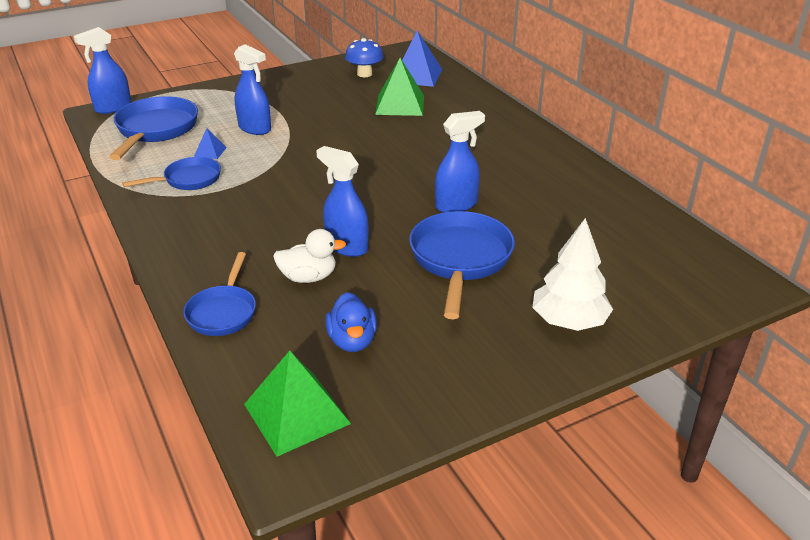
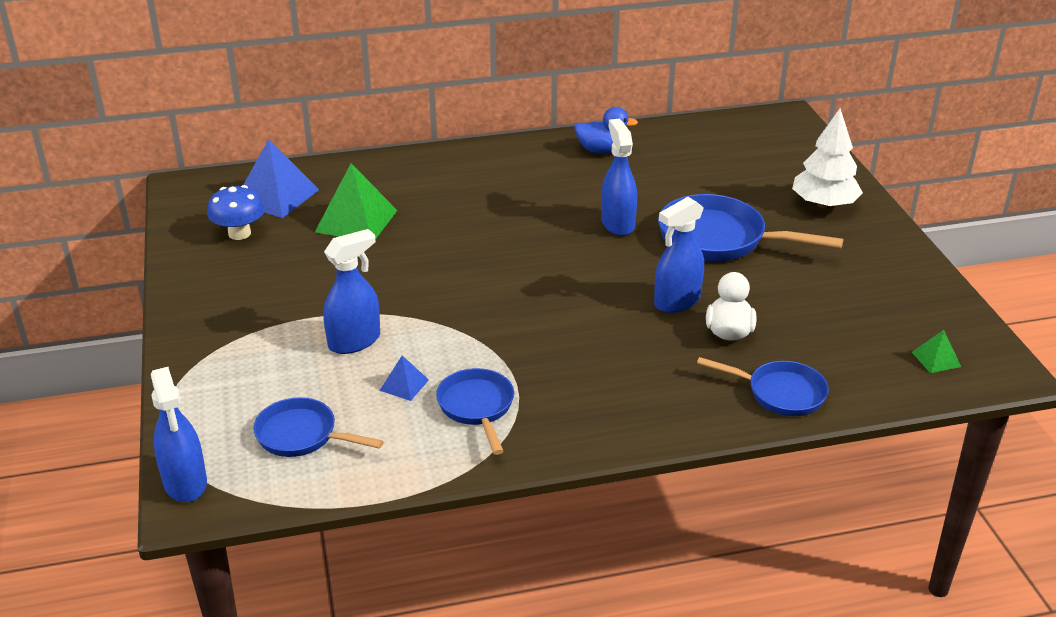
camera: 75 degrees left, 0 degrees up
(155, 130) = (302, 435): blue pan -> blue pan, size x0.61
(297, 413) = (936, 359): green pyramid -> green pyramid, size x0.48
(352, 341) = (837, 317): blue duck -> blue duck (602, 150)

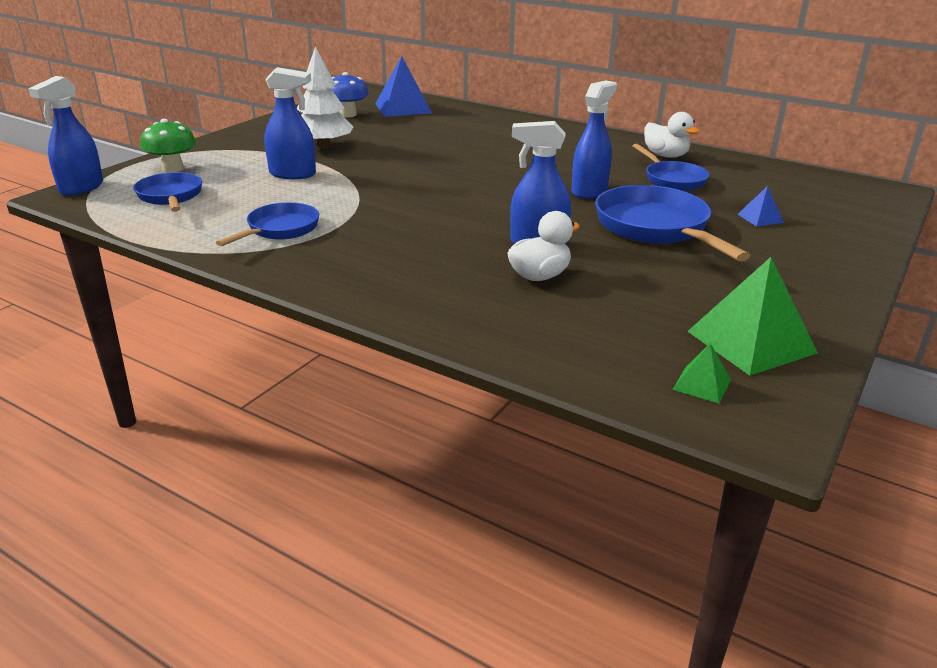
camera: 45 degrees right, 5 degrees down
(222, 403) = (173, 168): none -> green mushroom
(356, 221) = (420, 131): green pyramid -> green pyramid (751, 342)
(404, 385) = (269, 202): blue pyramid -> blue pyramid (760, 218)
(602, 150) = (665, 156): blue duck -> white duck
(780, 393) = (496, 327): blue pan -> blue pan (672, 179)
(824, 204) = (809, 247): white tree -> white tree (323, 146)

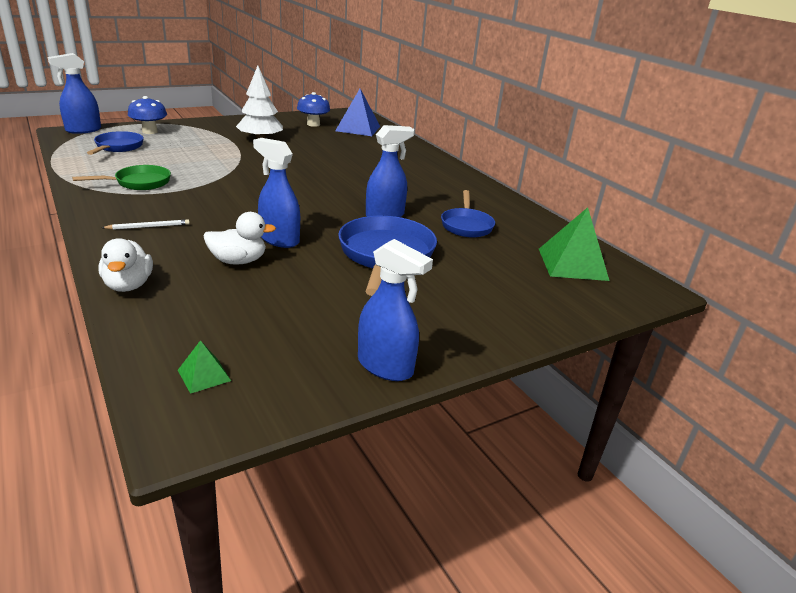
camera: 25 degrees right, 0 degrees up
(173, 168) = (149, 131): green mushroom -> blue mushroom
(279, 230) = (139, 183): blue pan -> green pan
(293, 174) = (210, 152): blue spray bottle -> blue spray bottle (385, 366)
(385, 272) = (148, 227): none -> white pencil
(665, 156) = (495, 207): white duck -> white duck (128, 285)
(751, 342) = (299, 360): green pyramid -> green pyramid (572, 264)
(760, 218) = (486, 274): blue pyramid -> none

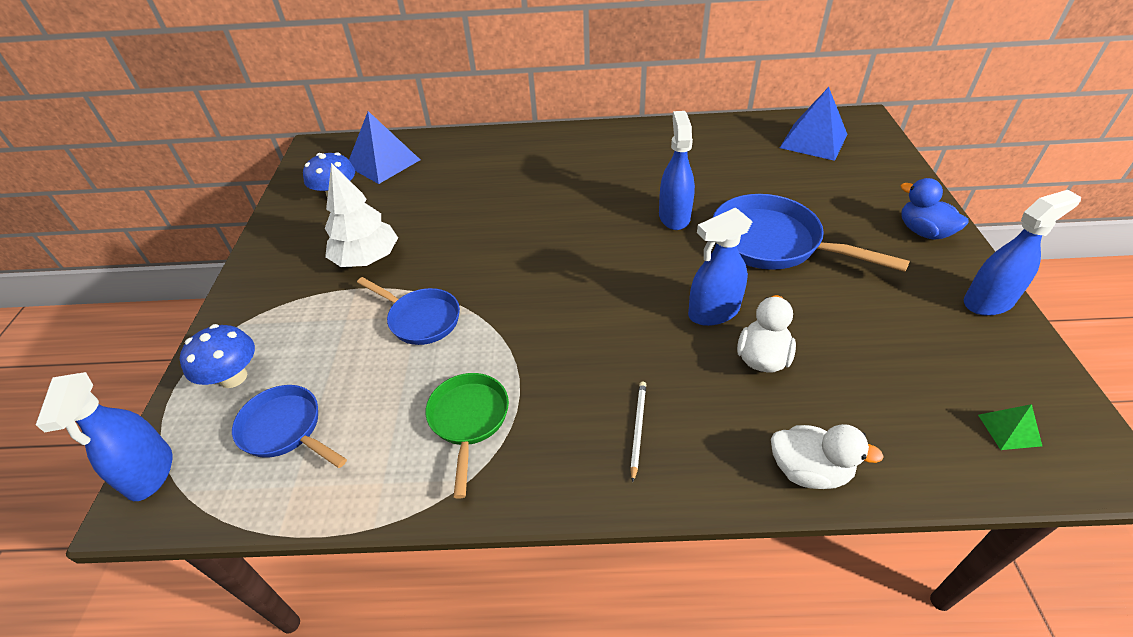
camera: 55 degrees left, 15 degrees up
(466, 225) = (716, 171): blue pan -> blue pan (420, 319)
(473, 328) = (923, 232): none -> blue duck
(572, 264) = (813, 141): green pyramid -> blue pyramid

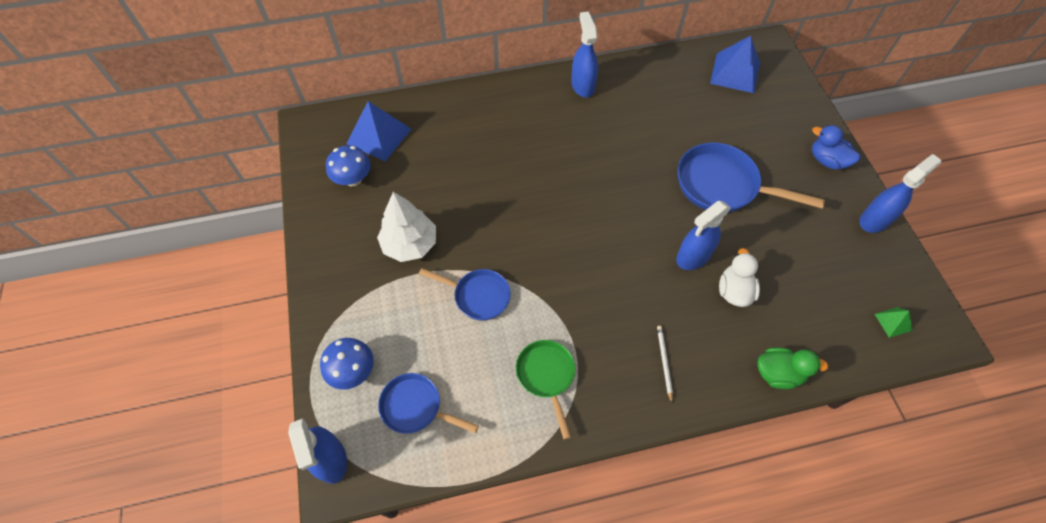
camera: 15 degrees left, 15 degrees up
(674, 216) = (643, 168): blue spray bottle -> blue spray bottle (583, 85)
(809, 471) = (778, 373): white duck -> green duck

